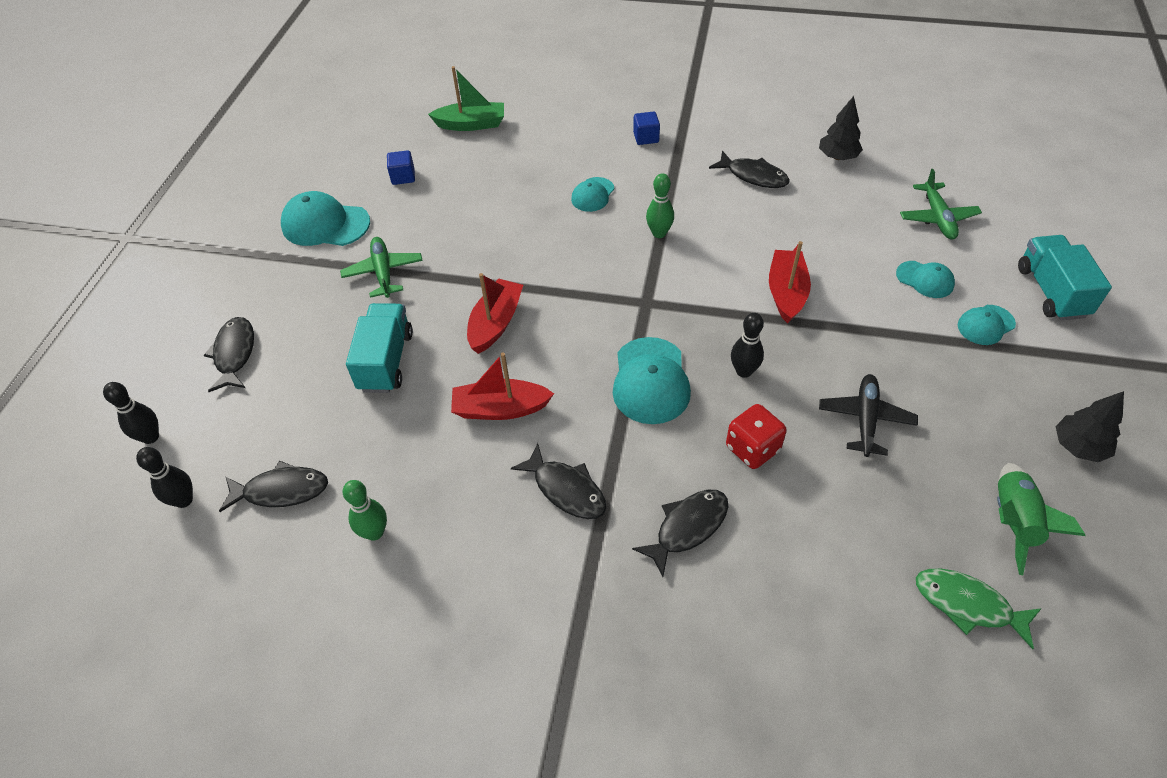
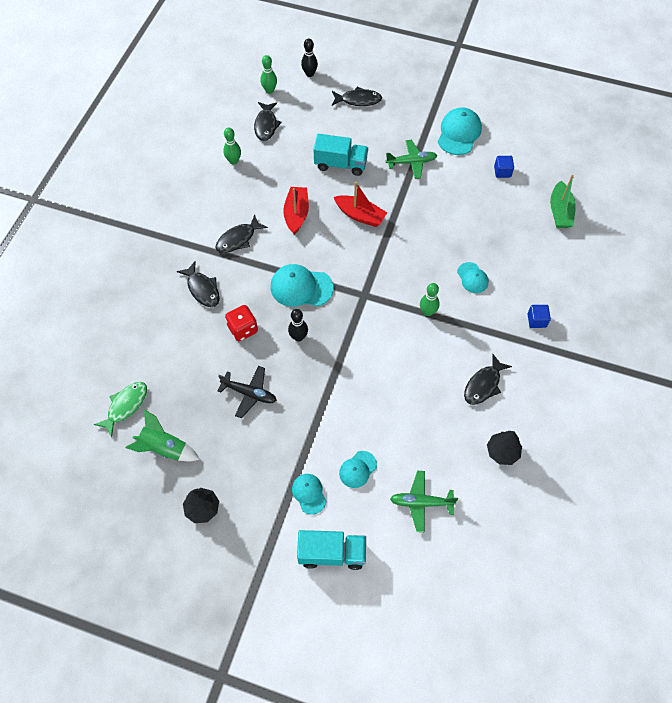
camera: 95 degrees right, 10 degrees up
(184, 500) = (269, 90): black bowling pin -> green bowling pin
(592, 195) = (472, 278): turquoise cap -> turquoise cap turned 150 degrees counterclockwise
(786, 293) = (359, 377): red boat -> none

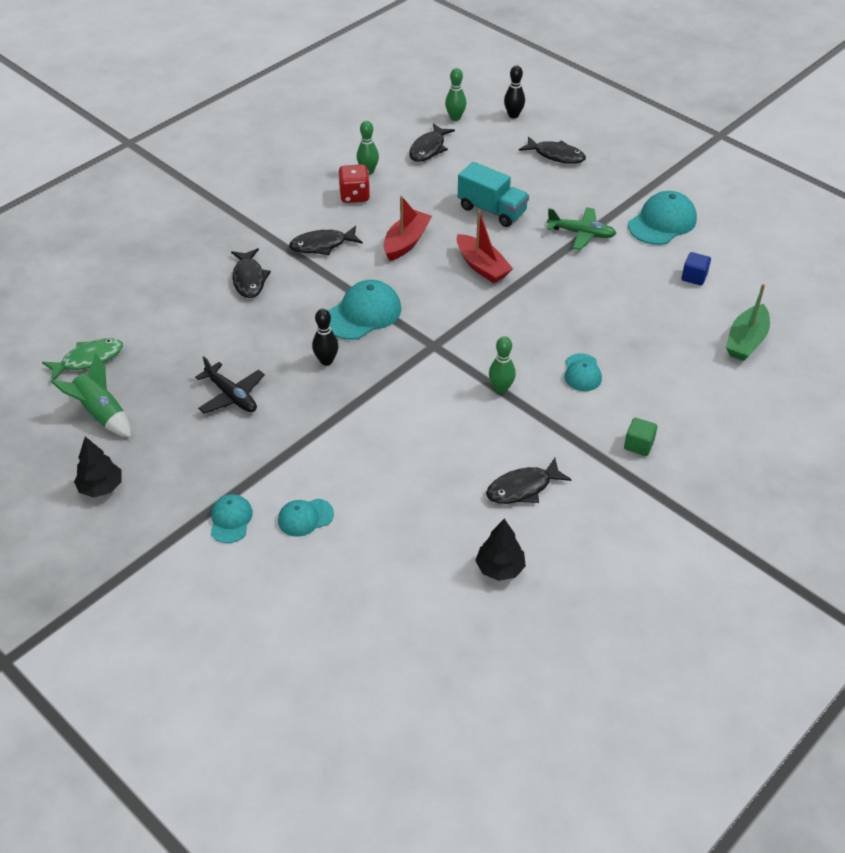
camera: 25 degrees right, 15 degrees down
(243, 329) = (267, 332): red dice -> red dice (354, 196)
(301, 287) = (363, 314): turquoise cap -> turquoise cap turned 105 degrees clockwise
(332, 553) = (215, 591): turquoise truck -> none
(421, 502) = (359, 582): green plane -> none
(536, 320) = (638, 445): blue cube -> green cube

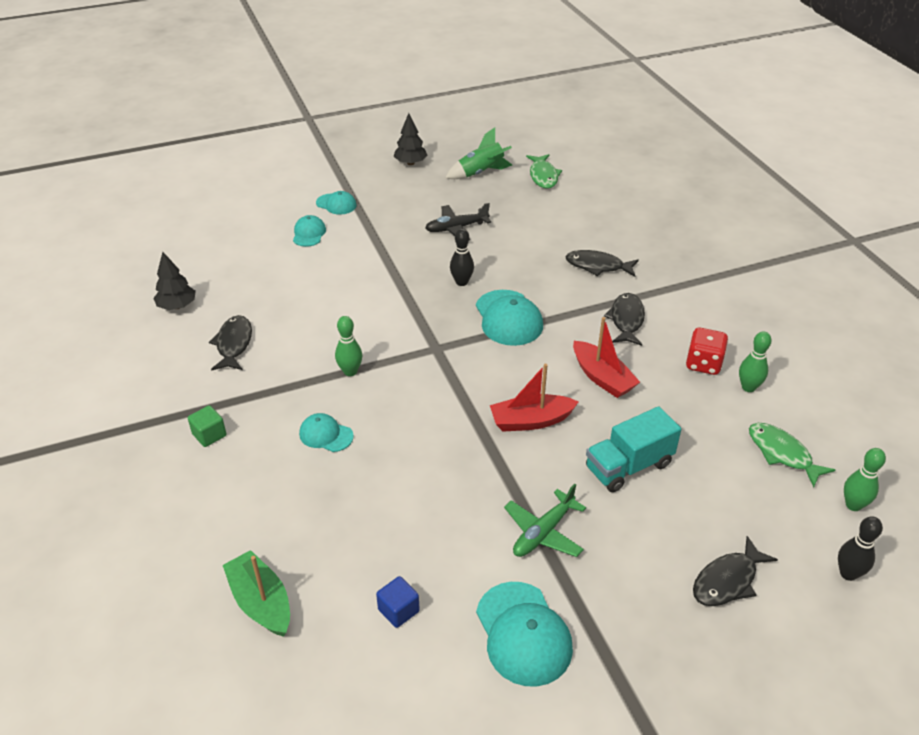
camera: 115 degrees right, 5 degrees down
(428, 149) = (782, 453): black fish -> green fish

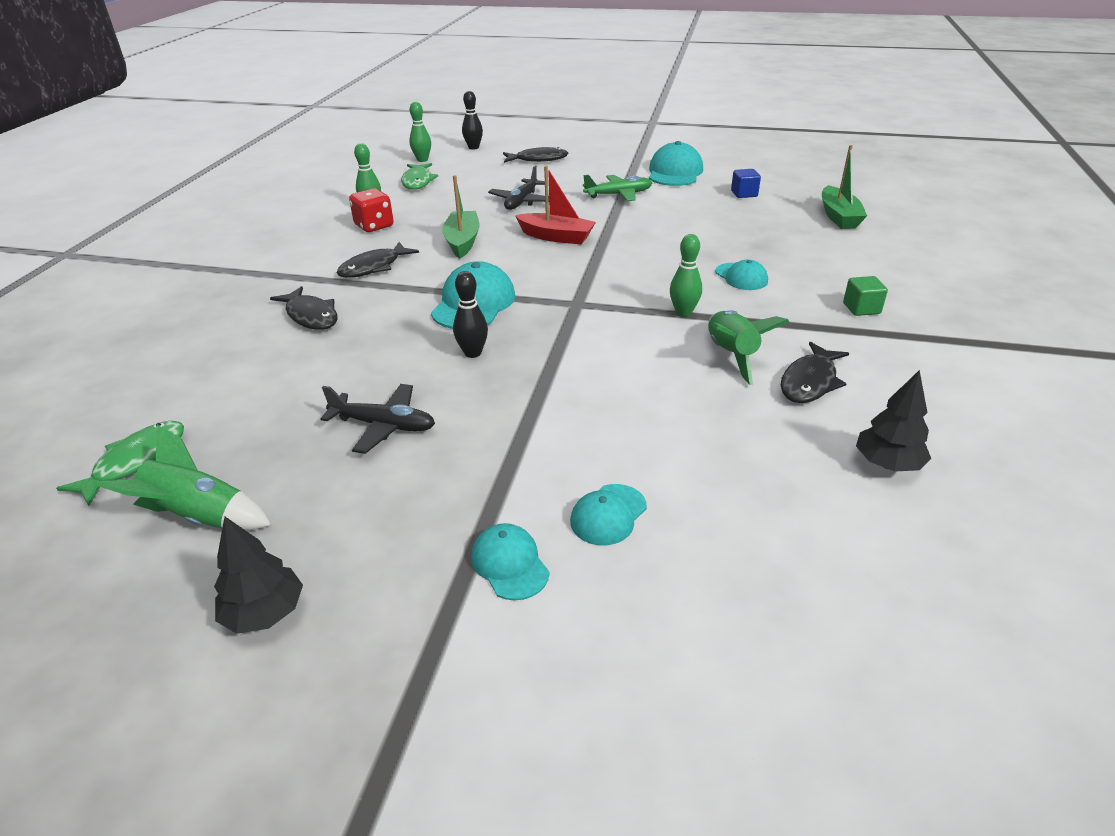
camera: 145 degrees left, 5 degrees down
(294, 345) = (731, 355): none -> green rocket
(602, 378) = (462, 242): red boat -> green boat
(628, 466) = (522, 201): turquoise truck -> black plane

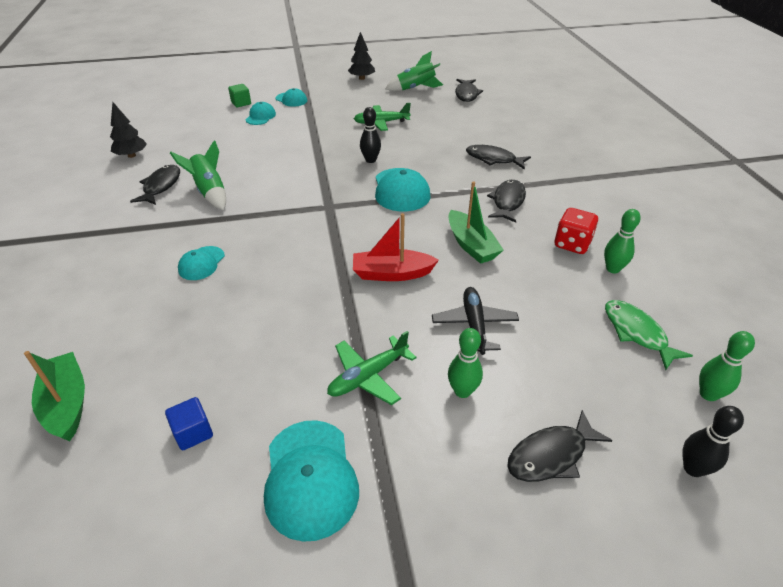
camera: 155 degrees right, 5 degrees up
(135, 461) = (466, 94): green fish -> black fish
(384, 425) = (381, 123): black plane -> green plane
(683, 312) = (247, 216): green bowling pin -> green bowling pin (462, 391)
(741, 277) = (201, 263): turquoise cap -> turquoise cap turned 105 degrees counterclockwise
(861, 308) = (103, 252): green cube -> green cube (241, 103)

